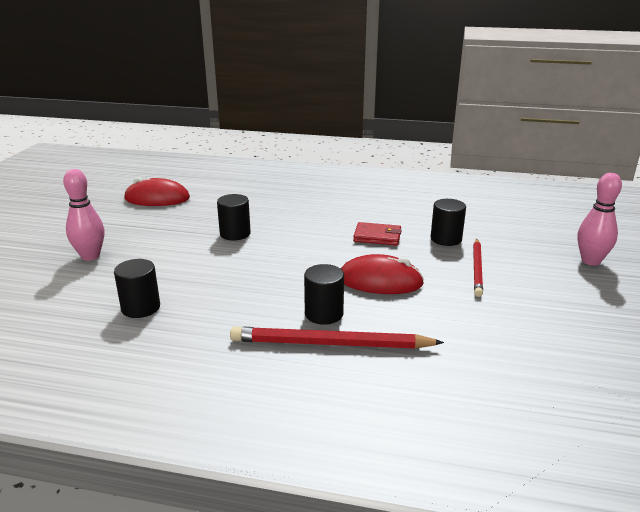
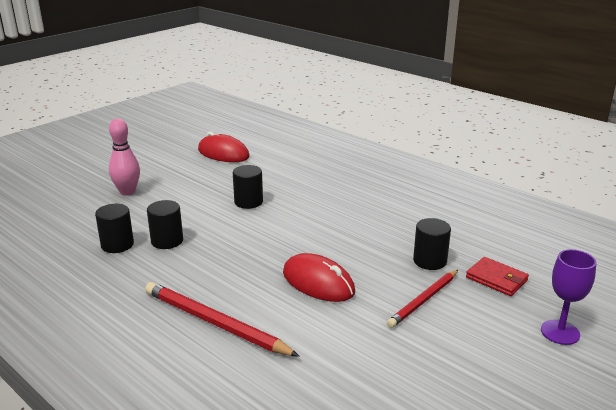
camera: 30 degrees right, 0 degrees up
(324, 314) = (238, 296): black cylinder -> black cylinder (167, 241)
(377, 237) = (366, 239): red wallet -> red wallet (496, 279)
(590, 261) = (560, 332): pink bowling pin -> purple goblet

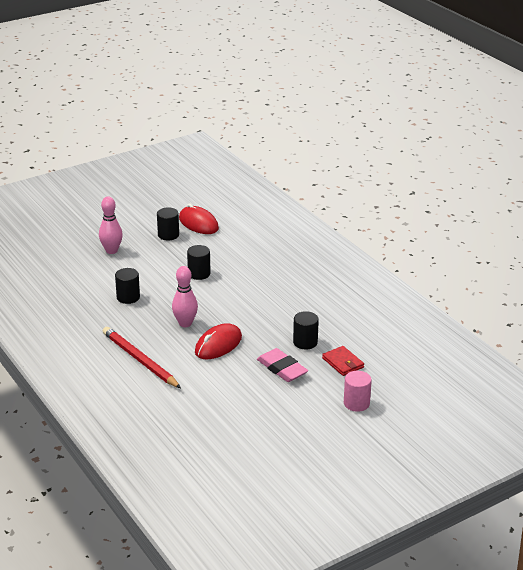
camera: 15 degrees right, 5 degrees up
(117, 245) = (93, 295): black cylinder -> black cylinder (168, 235)
(259, 262) = (185, 323): none -> pink bowling pin
(318, 282) = (218, 345): red mouse -> red mouse turned 75 degrees clockwise
(424, 300) = (282, 368): red pencil -> pink eraser
(560, 332) = (356, 403): purple goblet -> pink cylinder

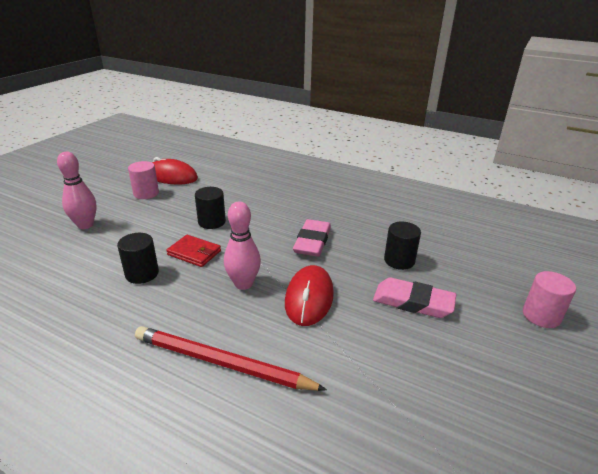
camera: 30 degrees left, 0 degrees up
(168, 235) = (146, 193): black cylinder -> pink cylinder
(257, 310) = (312, 241): none -> pink eraser
(343, 363) = (463, 270): red wallet -> red wallet (194, 253)

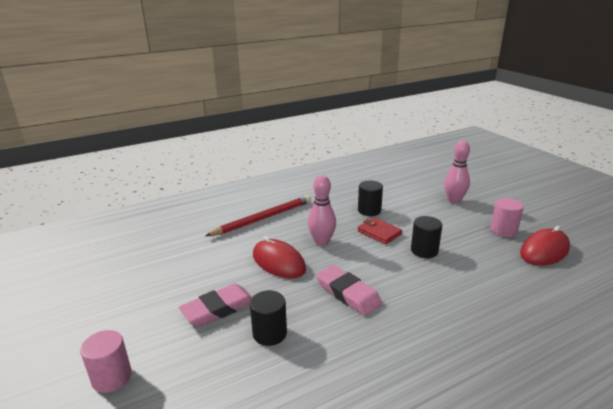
camera: 125 degrees right, 5 degrees down
(194, 253) = (379, 232): red wallet -> red wallet turned 75 degrees clockwise

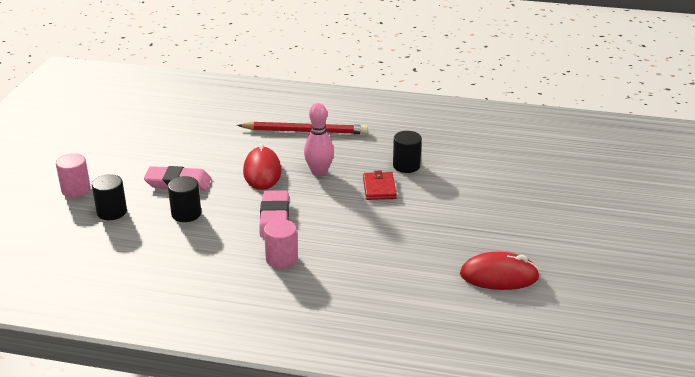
camera: 40 degrees right, 5 degrees up
(424, 250) = (389, 220): black cylinder -> black cylinder (112, 212)
(454, 200) = (509, 195): pink bowling pin -> none
(503, 231) = (498, 242): pink cylinder -> pink cylinder (281, 259)

